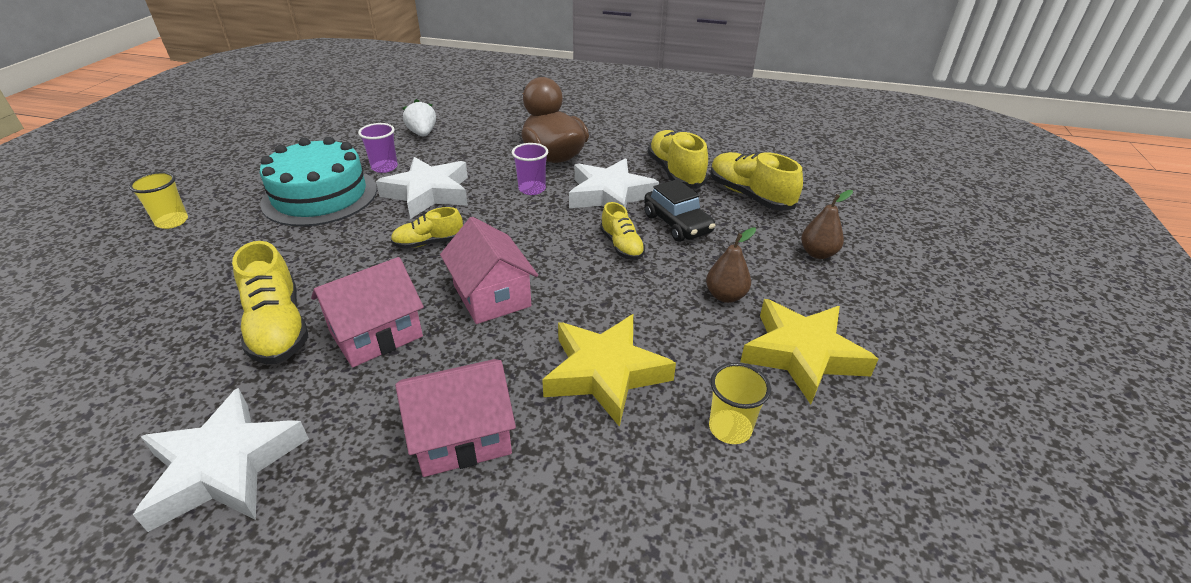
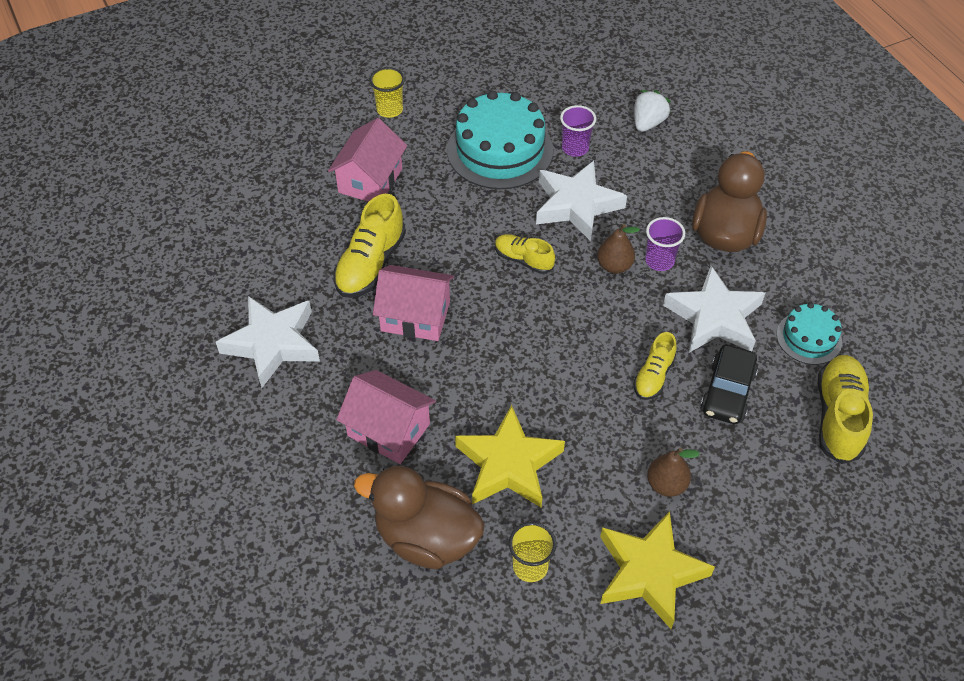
camera: 50 degrees right, 15 degrees up
(491, 296) = (511, 344): pink house -> pink house (370, 180)
(620, 491) = (426, 537): none -> brown duck
(675, 173) = (809, 338): yellow shoe -> turquoise cake
(817, 253) = (801, 518): brown pear -> brown pear (614, 266)

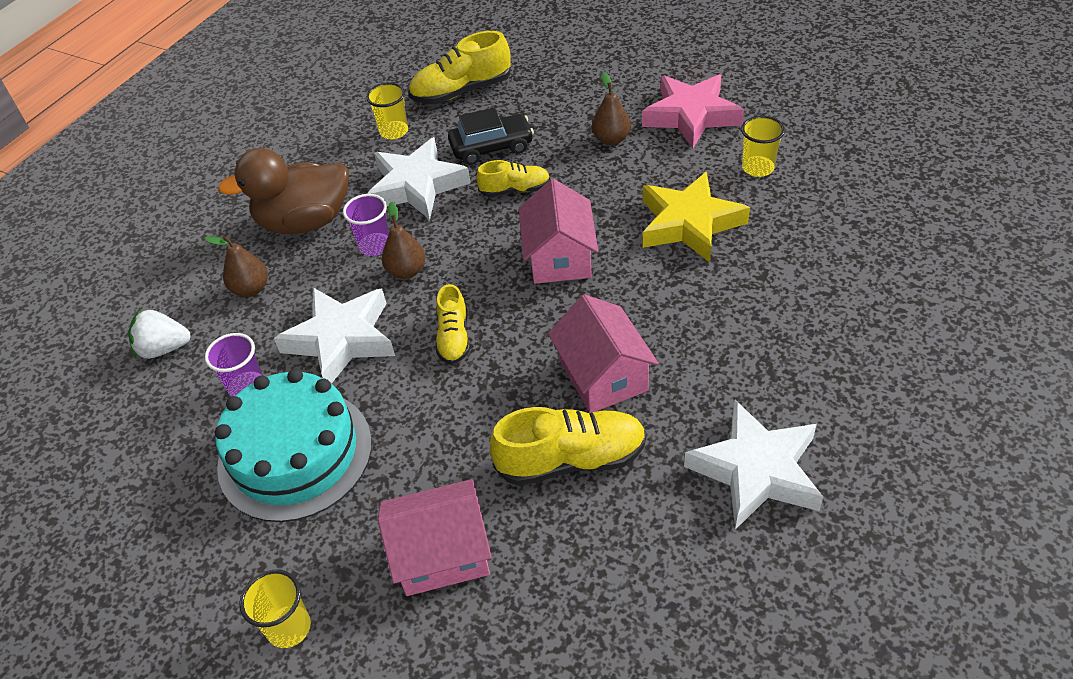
camera: 120 degrees left, 5 degrees down
(388, 430) = (744, 313): pink house -> pink house (559, 257)
(426, 537) = (806, 231): brown duck -> none
(649, 572) = (691, 116): yellow star -> pink star
(671, 180) = (251, 289): none -> brown pear
(809, 338) = (394, 131): turquoise cake -> yellow cup

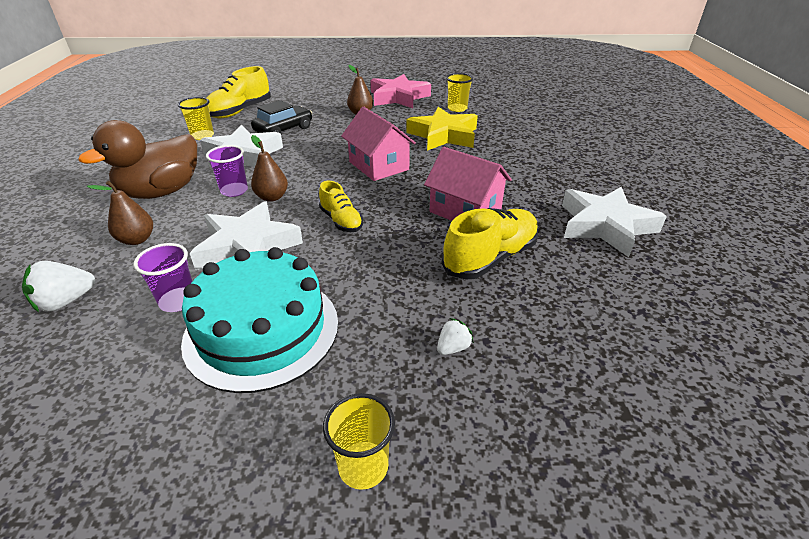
camera: 35 degrees left, 10 degrees down
(442, 554) = (453, 348): pink house -> white strawberry
(515, 190) = (318, 144): yellow shoe -> none

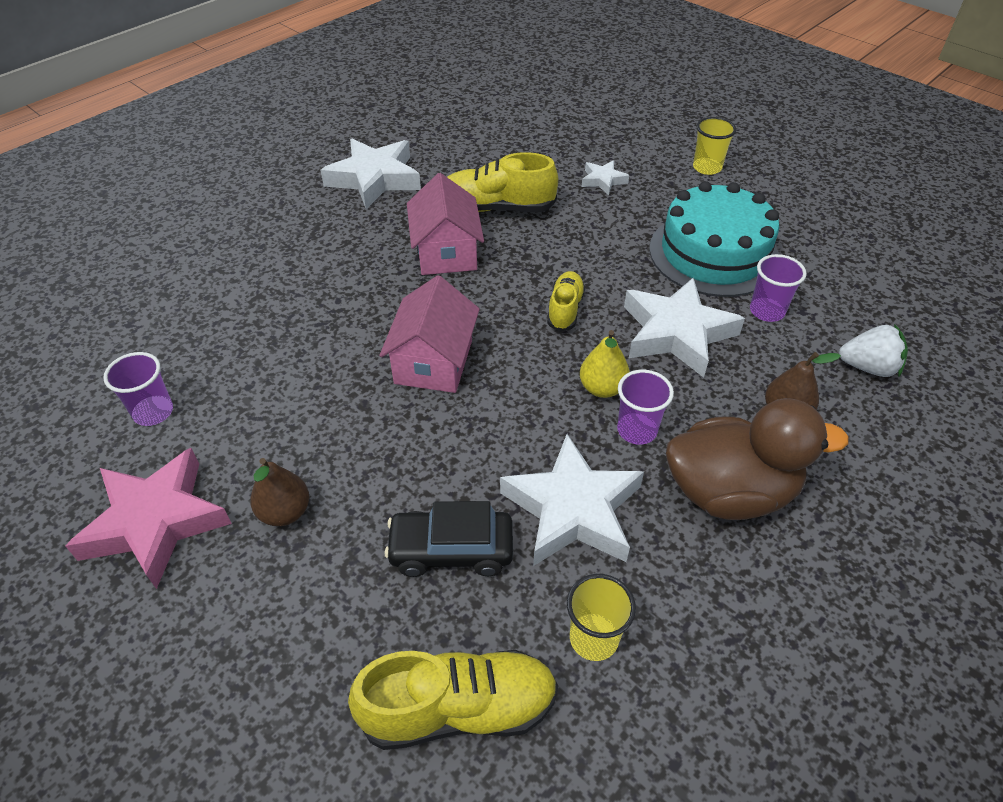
camera: 135 degrees left, 10 degrees up
(272, 197) = (602, 388): brown pear -> yellow pear
(444, 135) = (281, 364): yellow star -> none
(453, 348) = (603, 180): white strawberry -> white star
(457, 108) = (153, 412): yellow cup -> purple cup

